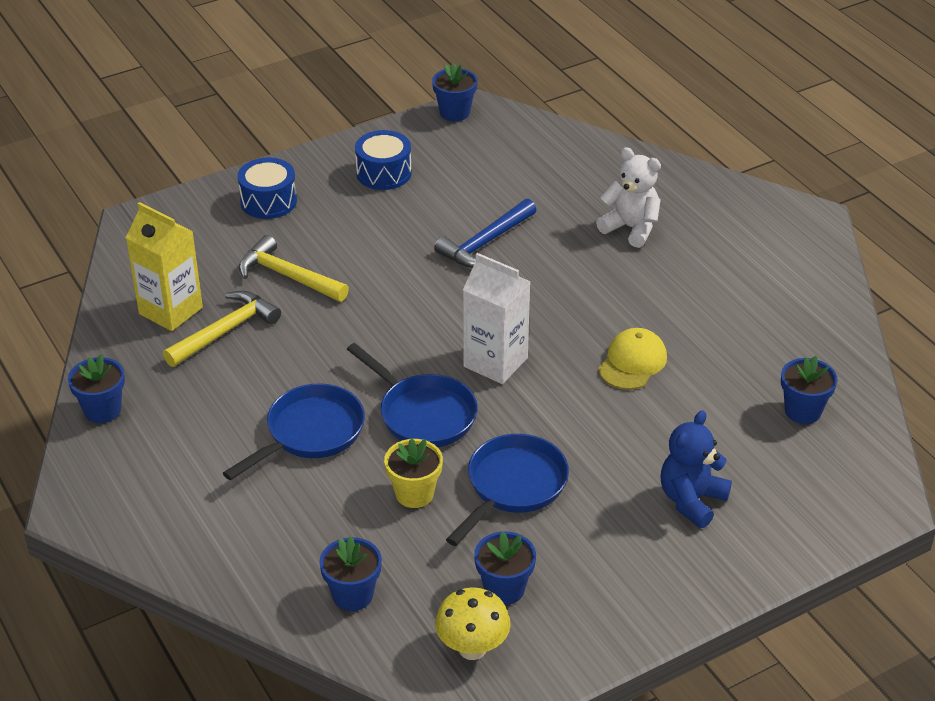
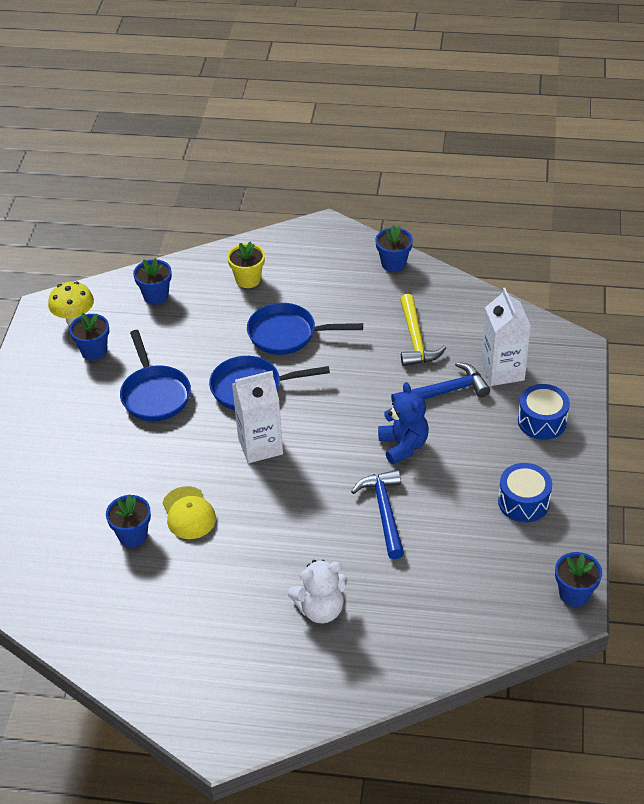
camera: 130 degrees right, 5 degrees up
(170, 311) = (460, 324): yellow carton -> none
(219, 252) = (502, 371): none -> white carton
(287, 276) = (445, 391): yellow hammer -> blue hammer
(310, 433) = (287, 334): blue pan -> blue pan turned 105 degrees clockwise
(414, 494) = (195, 352): yellow flower pot -> yellow flower pot (248, 279)
(691, 500) = (57, 464): blue teddy bear -> blue teddy bear (403, 446)
(803, 411) = (55, 571): blue flower pot -> blue flower pot (133, 535)

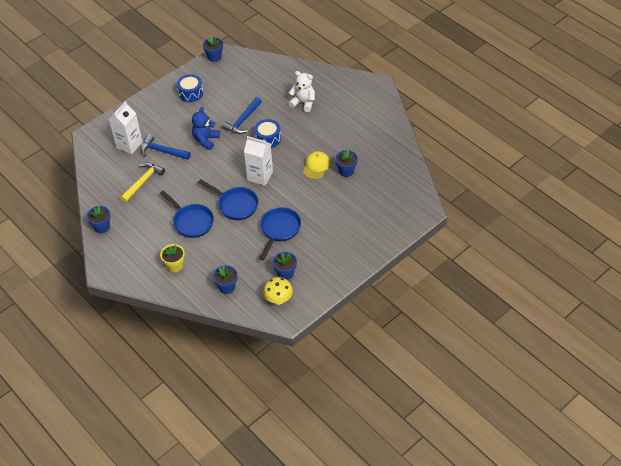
camera: 140 degrees left, 5 degrees up
(542, 421) = (144, 116): blue drum -> blue drum (268, 139)

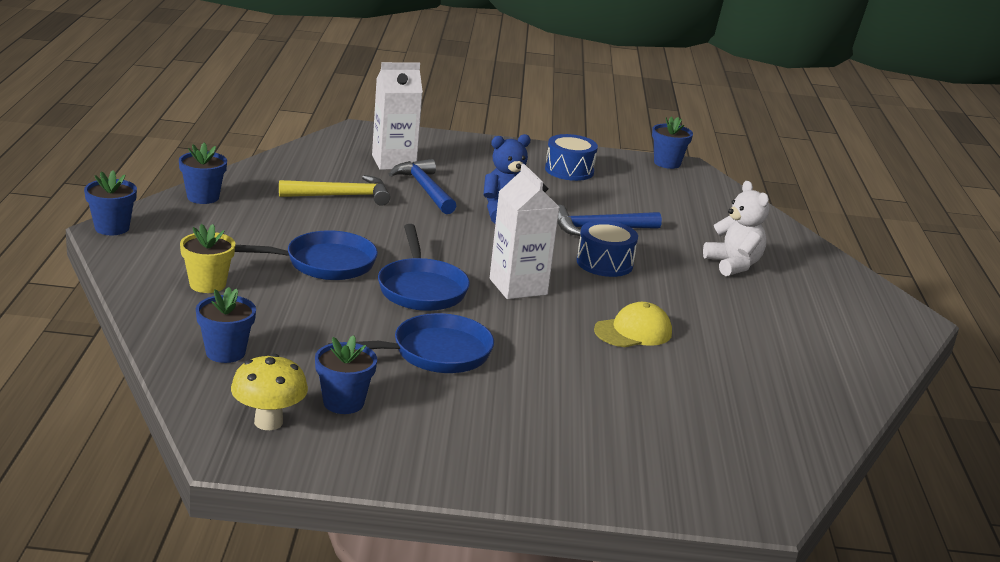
camera: 40 degrees right, 25 degrees down
(191, 222) = (324, 263): blue pan -> blue pan turned 105 degrees counterclockwise
(346, 171) = (679, 367): blue flower pot -> blue flower pot (112, 228)

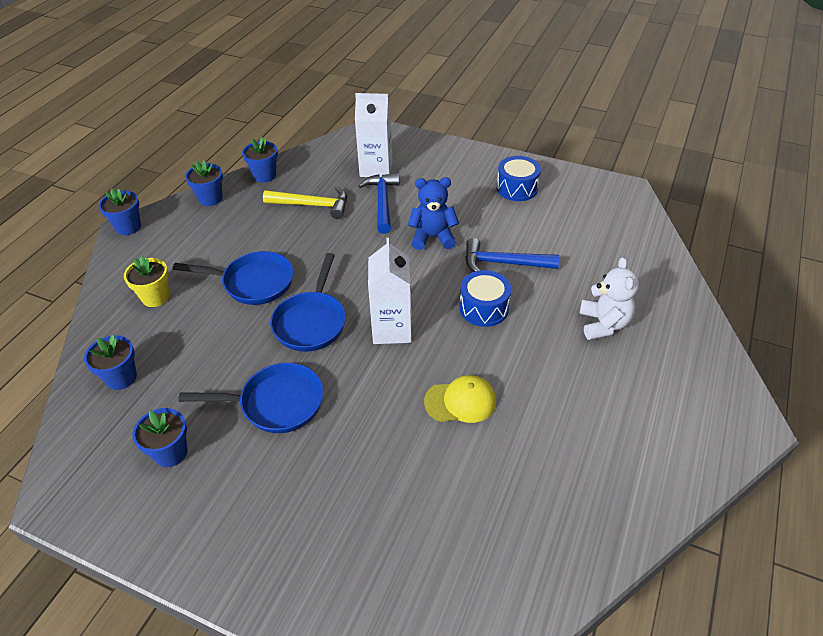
camera: 25 degrees right, 20 degrees up
(268, 422) = (102, 466): yellow mushroom -> none
(667, 163) = (611, 185): blue flower pot -> blue flower pot (264, 175)

